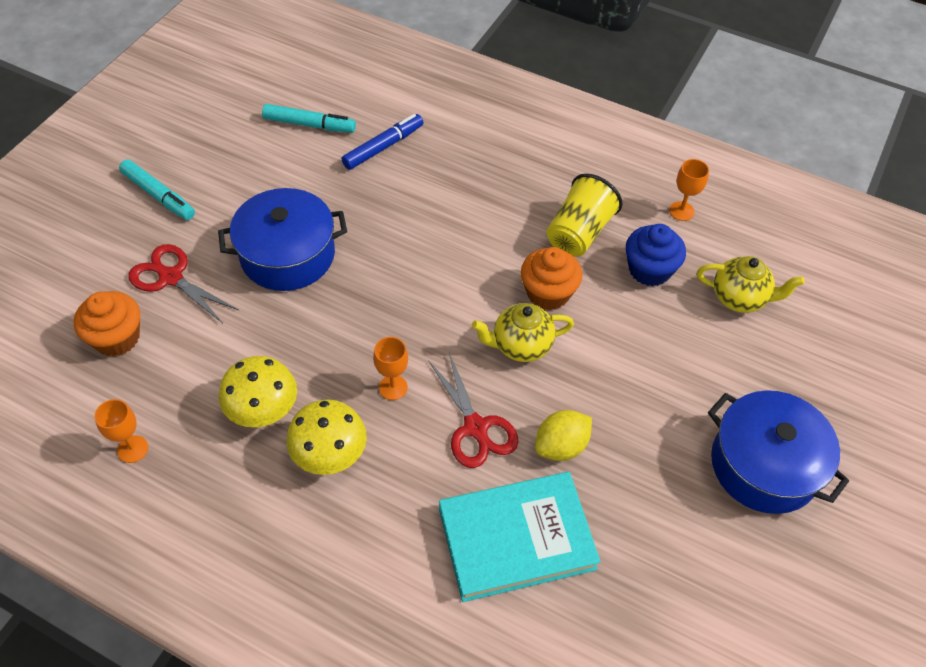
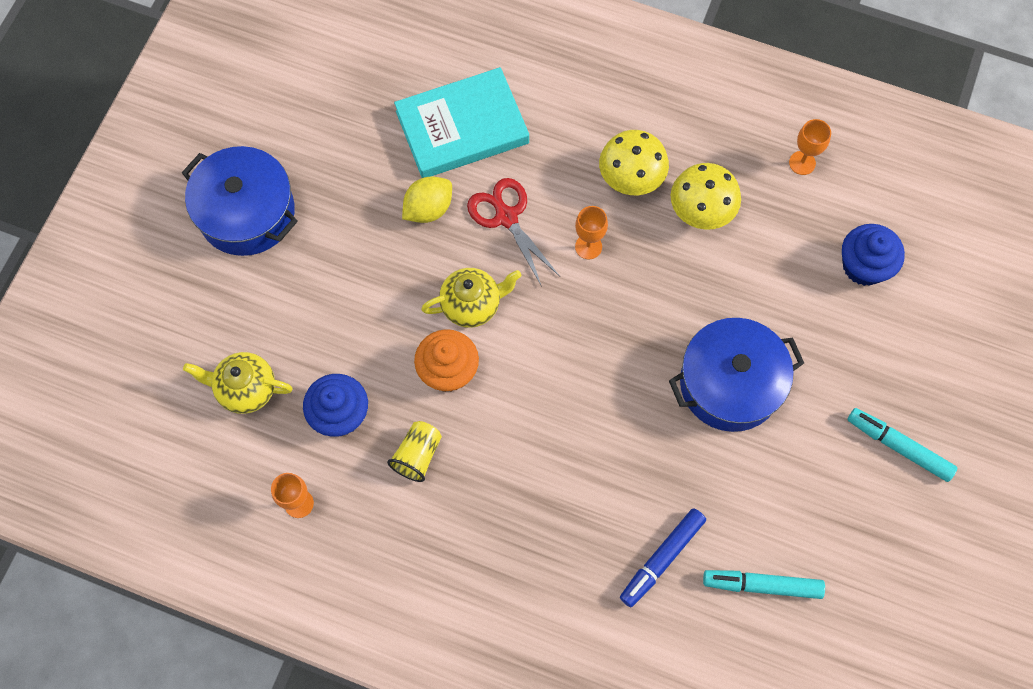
camera: 175 degrees right, 15 degrees up
(117, 338) = (864, 266): orange cupcake -> blue cupcake
(171, 277) = (840, 340): red scissors -> none
(579, 233) = (417, 455): yellow cup -> yellow cup, size x0.65

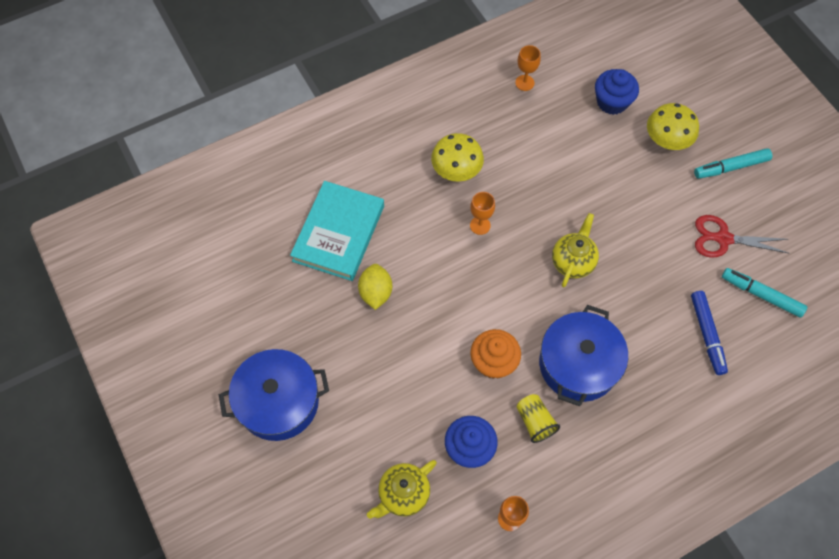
camera: 50 degrees left, 5 degrees down
(472, 305) = (462, 316): yellow teapot -> yellow teapot (572, 262)
(506, 217) = (421, 254): red scissors -> red scissors (723, 238)
(701, 211) = (509, 152): yellow mushroom -> yellow mushroom (666, 141)
(730, 384) = (628, 219): blue pot -> blue pot (578, 364)
(762, 585) = (761, 295): turquoise marker -> turquoise marker turned 75 degrees clockwise

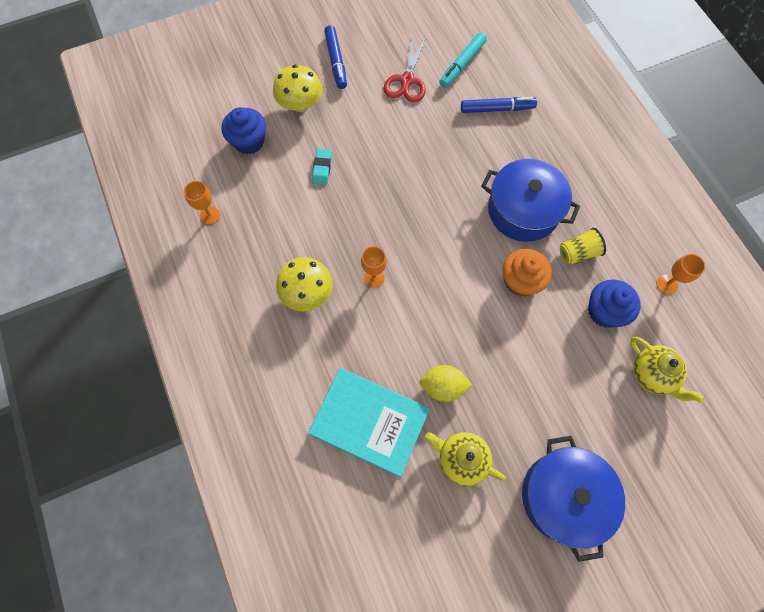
camera: 85 degrees left, 5 degrees up
(572, 262) = (421, 200): yellow teapot -> yellow teapot (461, 459)
(593, 168) = (322, 168): none -> turquoise eraser
(731, 167) = (336, 61): turquoise marker -> blue marker

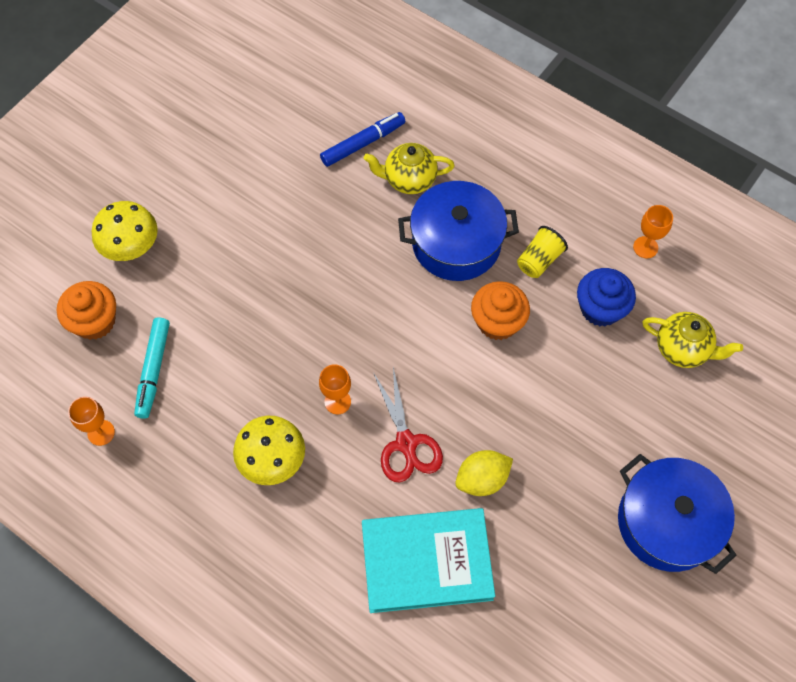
camera: 30 degrees left, 5 degrees down
(249, 141) = (95, 321): blue cupcake -> orange cupcake
(322, 168) = (203, 309): turquoise eraser -> none
(336, 61) = (143, 175): blue marker -> none
(407, 80) = (242, 158): red scissors -> red scissors (406, 443)
(461, 459) = (545, 544): yellow teapot -> yellow teapot (409, 180)
(462, 64) = (294, 110): turquoise marker -> turquoise marker (153, 370)

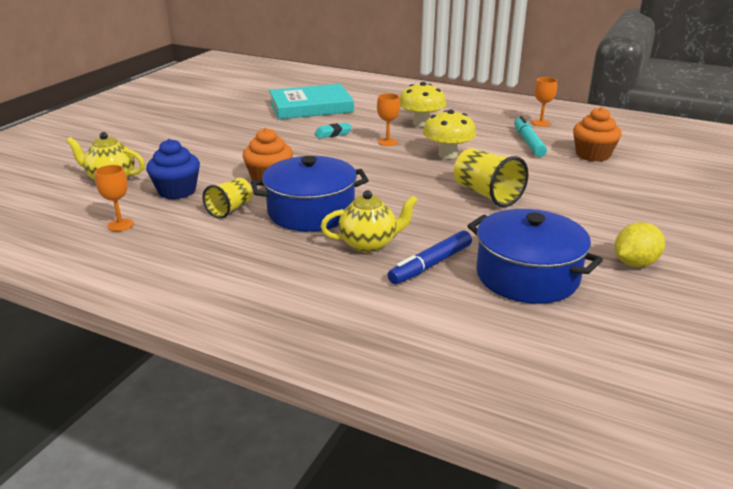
camera: 170 degrees right, 35 degrees down
(131, 247) = (604, 186): yellow mushroom -> yellow mushroom (447, 155)
(266, 248) = (486, 194): none -> yellow cup
(406, 443) = (333, 133): red scissors -> turquoise eraser
(482, 479) = (278, 127): yellow lemon -> yellow lemon (635, 263)
(667, 522) = (154, 125): blue pot -> blue pot (527, 276)

